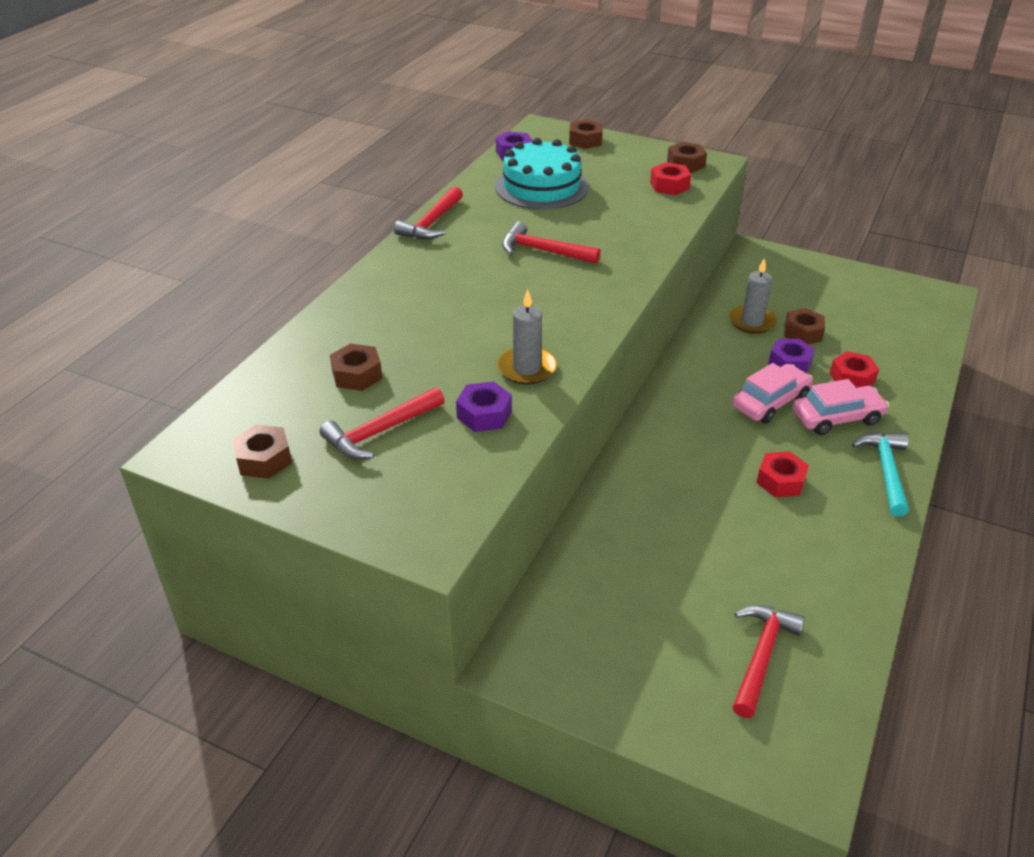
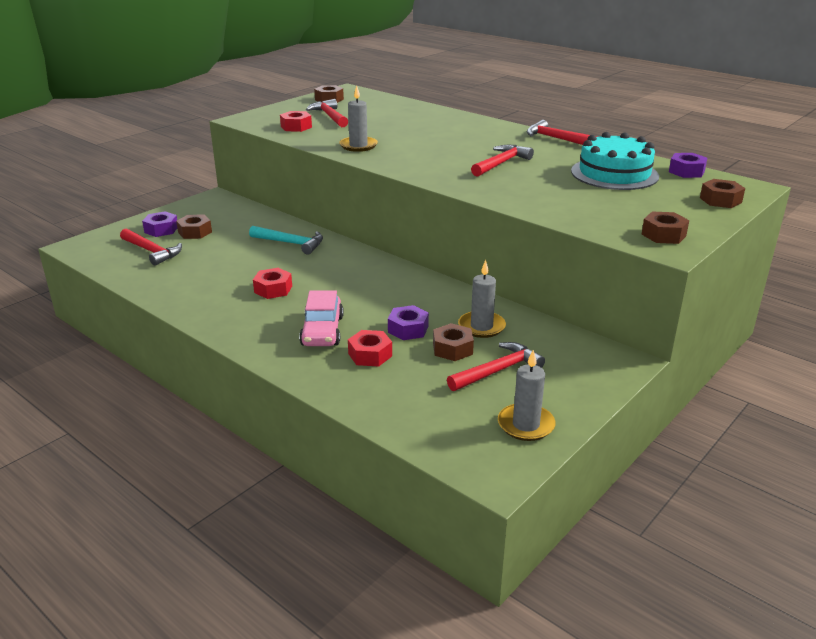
camera: 105 degrees right, 10 degrees down
(357, 375) = (383, 115): brown nut -> brown nut (195, 232)
(484, 414) = (324, 134): purple nut -> purple nut (161, 230)
(669, 185) = (611, 220): red nut -> red nut (296, 127)
(770, 402) = (361, 307): pink car -> none
(817, 306) = (497, 371): none -> red hammer
(877, 287) = (526, 425): none -> grey candle
(886, 471) = (247, 334): turquoise hammer -> turquoise hammer (291, 243)

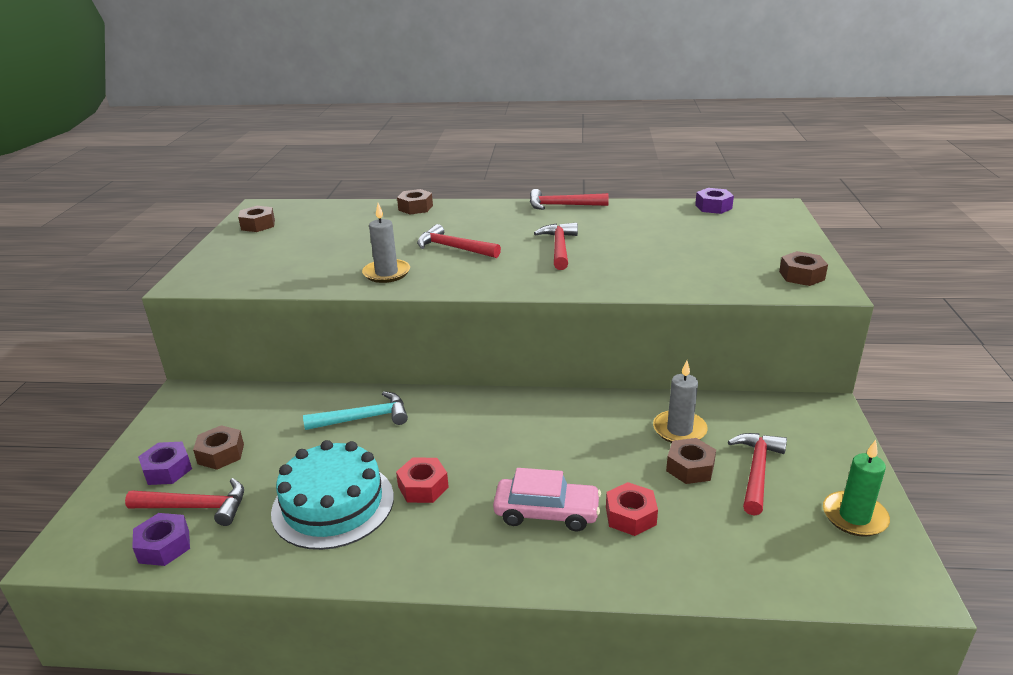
camera: 35 degrees left, 0 degrees up
(296, 127) = (274, 271): red nut -> none
(322, 331) = (546, 512): pink car -> pink car turned 45 degrees counterclockwise
(330, 116) = (294, 246): red hammer -> red hammer (454, 248)
(408, 329) = (623, 466): purple nut -> purple nut (164, 546)
(526, 425) = (854, 516): grey candle -> green candle
(614, 174) = (667, 227): turquoise cake -> turquoise cake (333, 504)
(720, 200) = (780, 226): brown nut -> brown nut (415, 208)

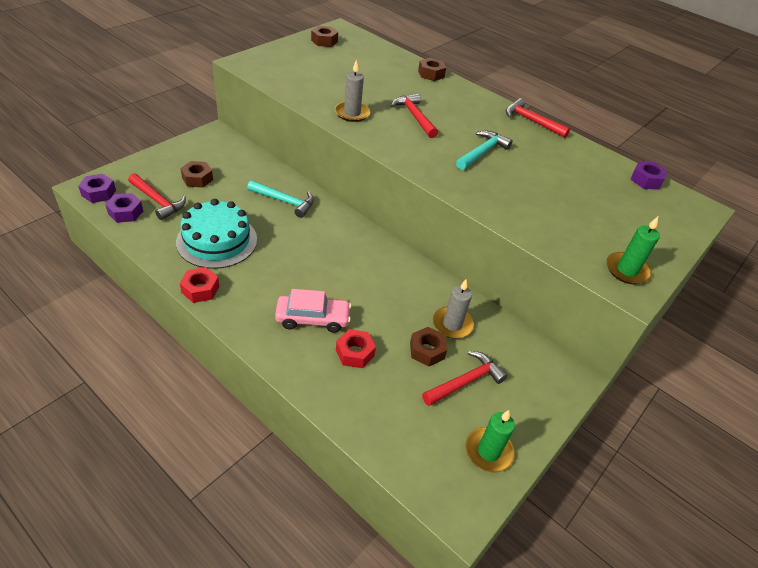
camera: 30 degrees right, 15 degrees up
(167, 470) = (166, 172): purple nut -> purple nut (98, 193)
(423, 487) = (269, 261): red nut -> red nut (200, 289)
(546, 512) = (313, 319): pink car -> pink car turned 45 degrees counterclockwise
(559, 247) = (482, 152): red hammer -> turquoise hammer
(801, 275) = (627, 270): brown nut -> green candle

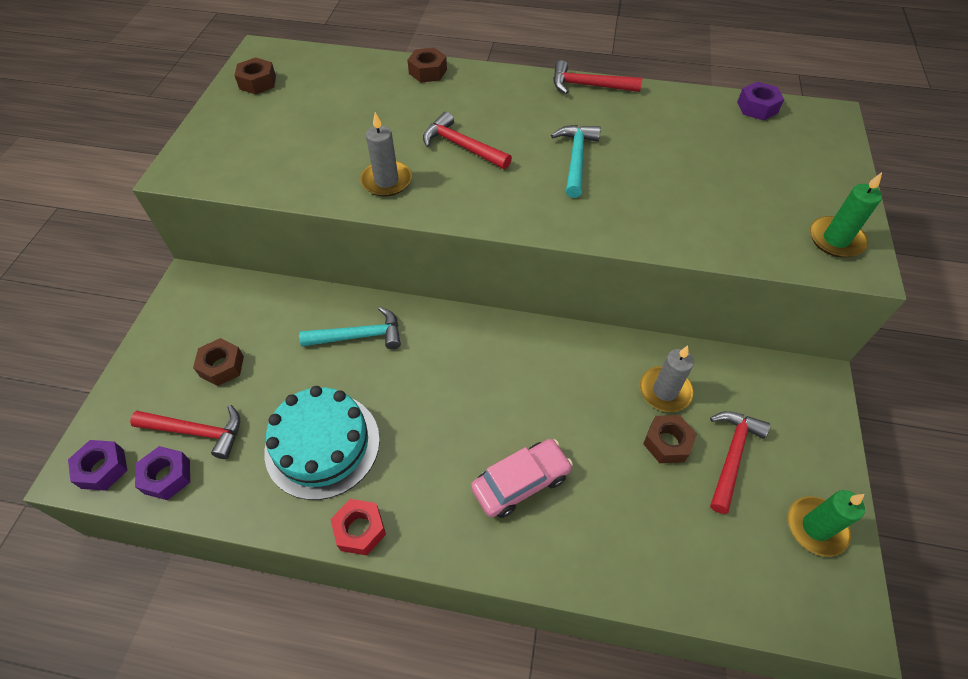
camera: 25 degrees left, 10 degrees up
(355, 353) = (600, 497): red nut -> none

